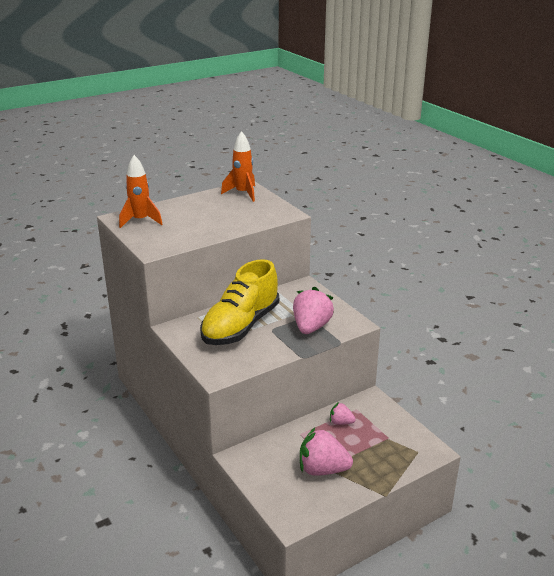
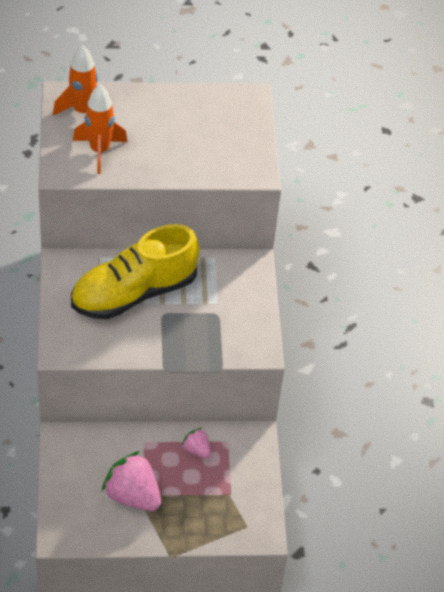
camera: 25 degrees right, 20 degrees up
(243, 193) = (235, 110): orange rocket -> orange rocket (99, 151)
(311, 327) = (207, 331): pink strawberry -> none

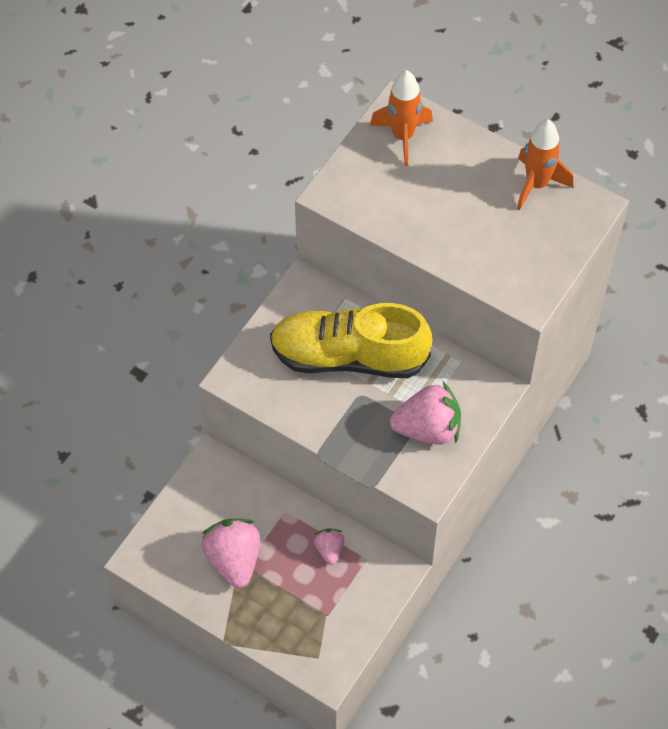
camera: 40 degrees right, 10 degrees up
(99, 151) = (385, 190): orange rocket -> orange rocket (536, 184)
(228, 311) = (428, 428): none -> pink strawberry

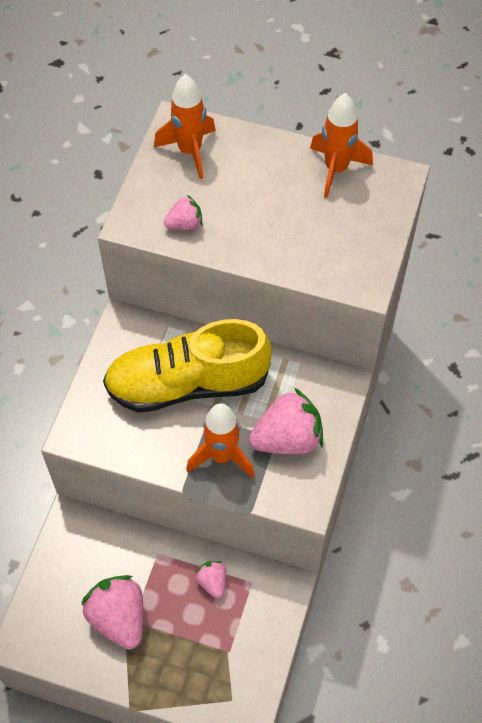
camera: 15 degrees left, 0 degrees up
(362, 430) = (222, 456): none -> orange rocket
(378, 206) = (185, 224): none -> pink strawberry

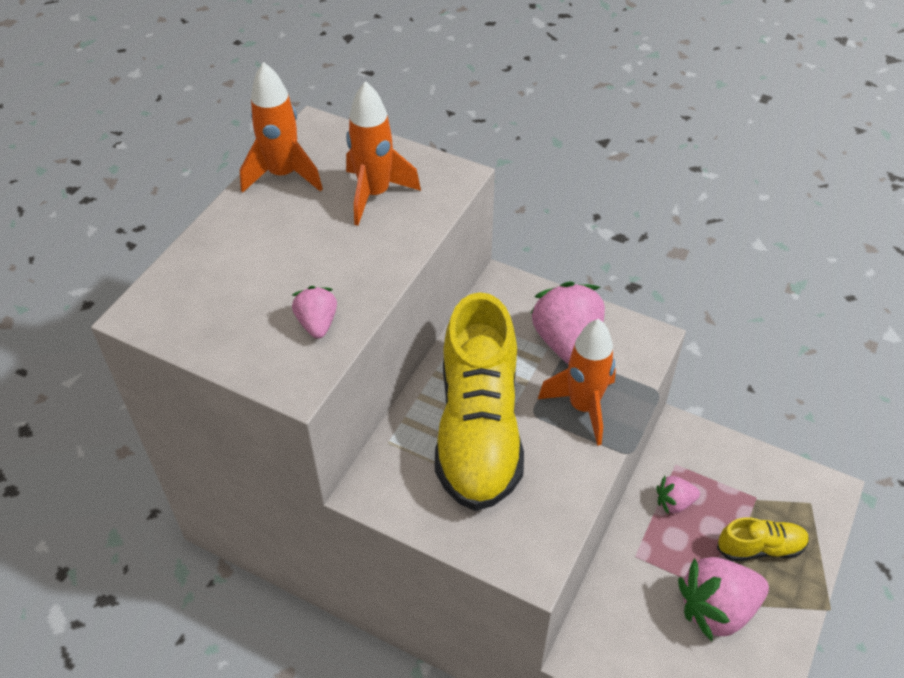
camera: 80 degrees left, 10 degrees down
(179, 653) = (760, 548): none -> yellow shoe
(190, 151) = (197, 305): orange rocket -> orange rocket (375, 194)

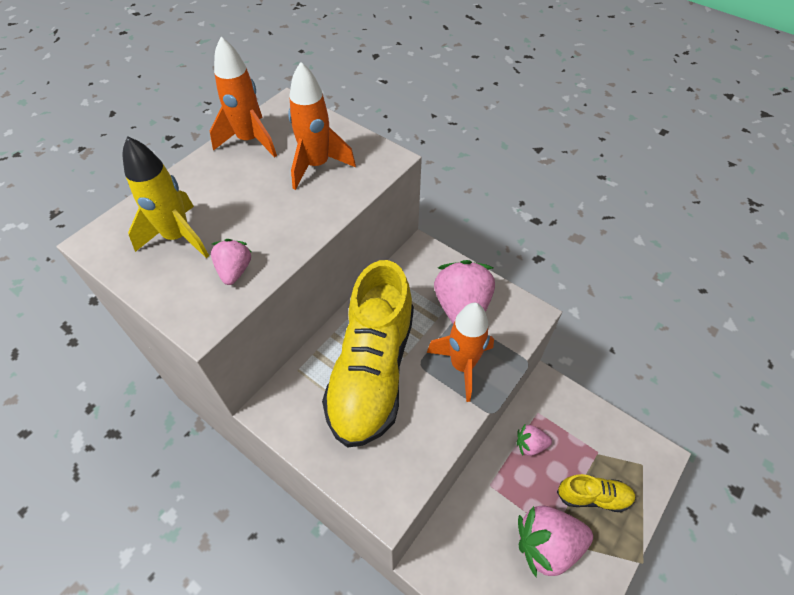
camera: 10 degrees right, 5 degrees up
(237, 296) = (178, 237): none -> yellow rocket

